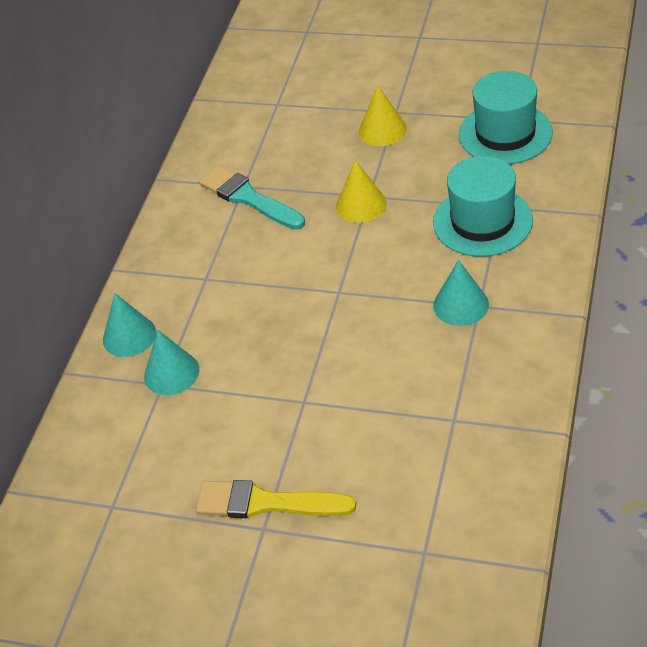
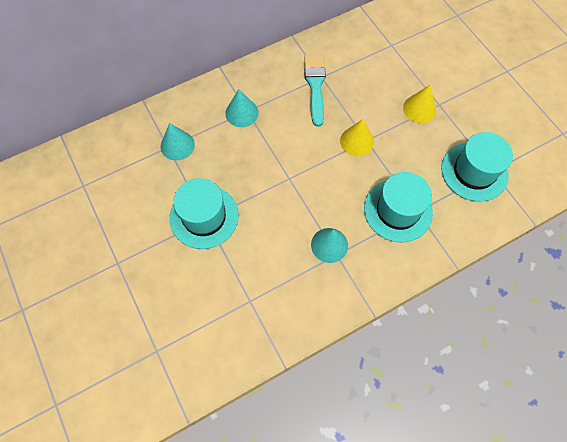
camera: 40 degrees right, 20 degrees up
(129, 336) = (185, 108): turquoise cone -> turquoise cone (241, 113)
(266, 503) = (132, 252): yellow brush -> none
(298, 401) = (204, 216): none -> turquoise hat

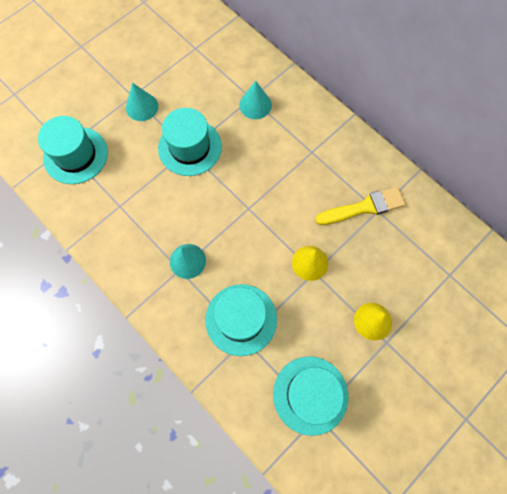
camera: 75 degrees right, 5 degrees up
(171, 339) = (75, 155): none -> turquoise hat
(241, 113) = (308, 148): turquoise cone -> turquoise cone (142, 107)
(315, 86) = (364, 207): turquoise brush -> yellow brush

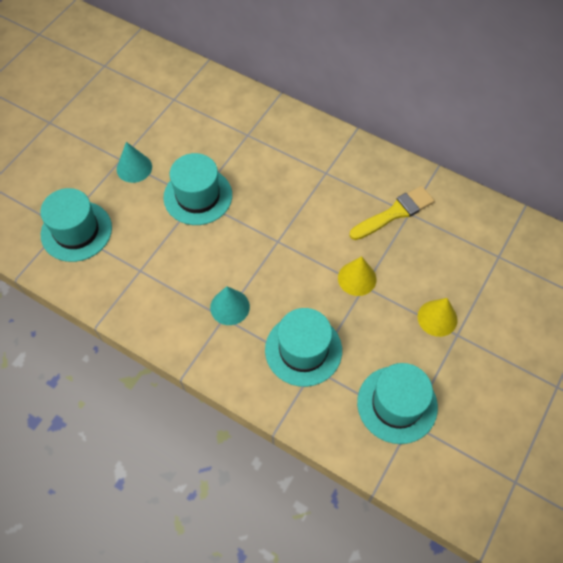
camera: 15 degrees left, 10 degrees down
(255, 105) = (254, 140): turquoise cone -> none

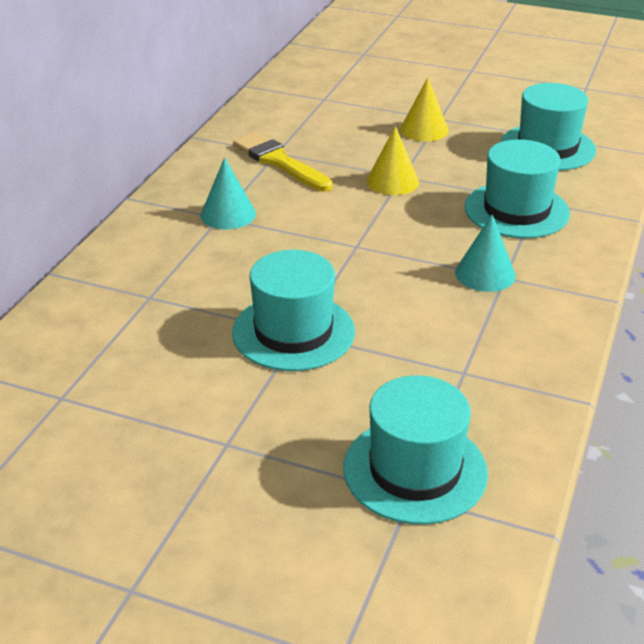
camera: 100 degrees left, 25 degrees down
(134, 168) = (245, 420): turquoise cone -> turquoise cone (228, 214)

